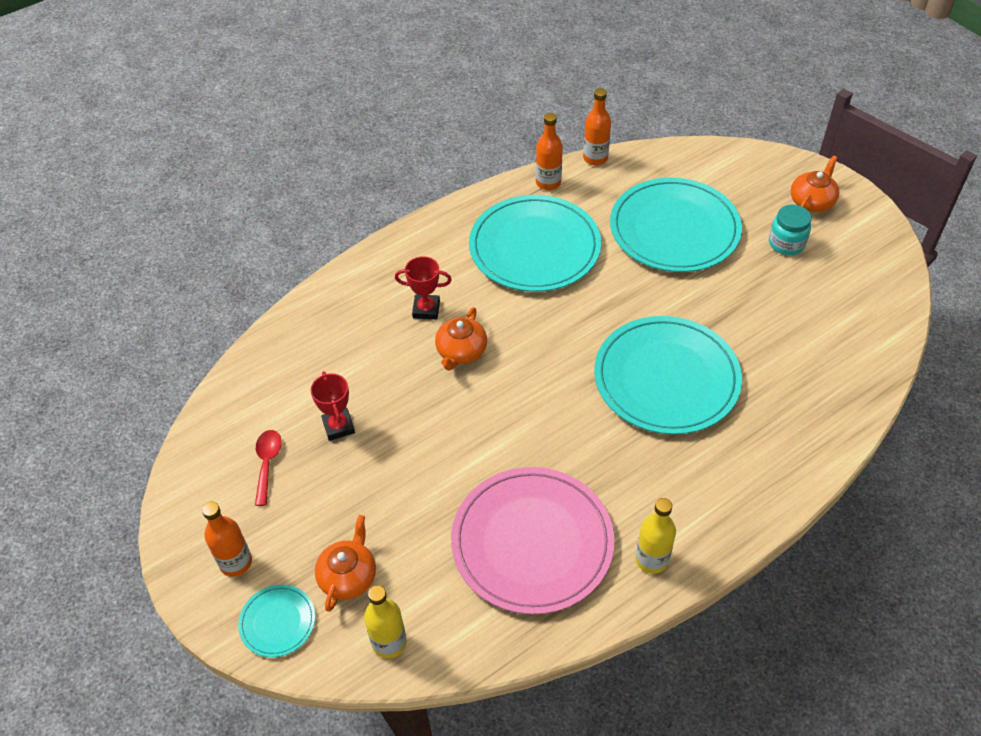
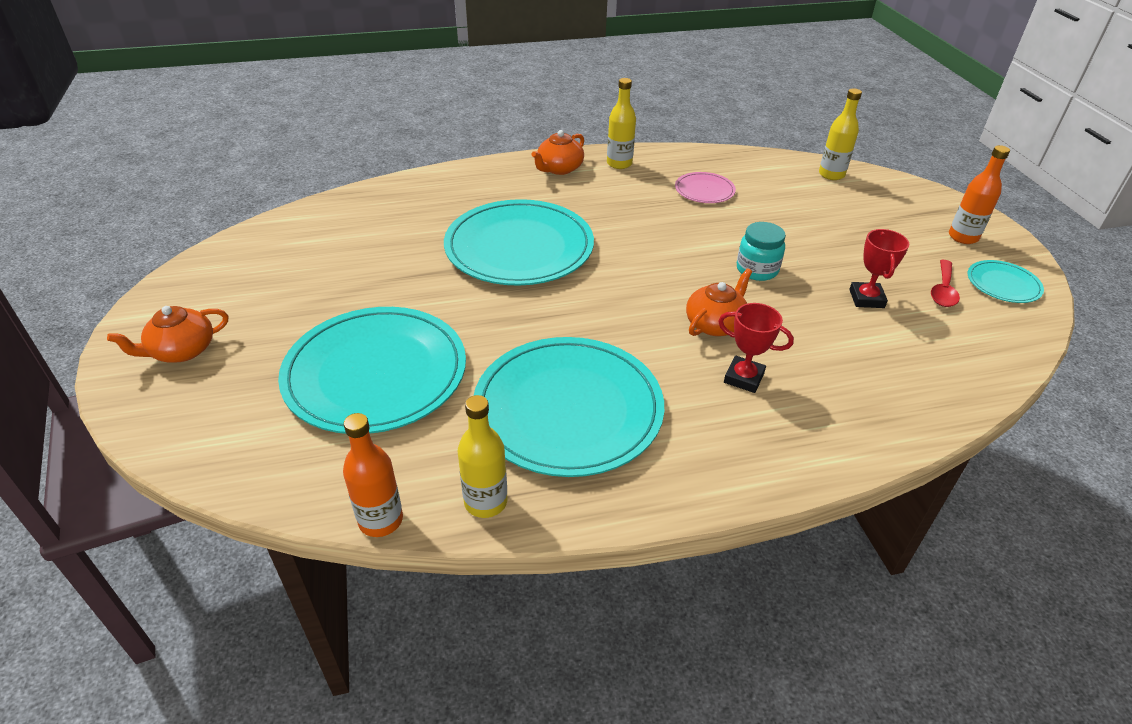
camera: 160 degrees left, 10 degrees down
(277, 622) = (920, 201): turquoise plate -> turquoise plate (1003, 284)
(348, 576) = (861, 208): orange teapot -> orange teapot (559, 168)
(532, 542) = (704, 190): pink plate -> pink plate, size x0.45
(548, 183) = (485, 502): orange bottle -> yellow bottle
(786, 243) = (273, 317): turquoise jar -> turquoise jar (757, 270)

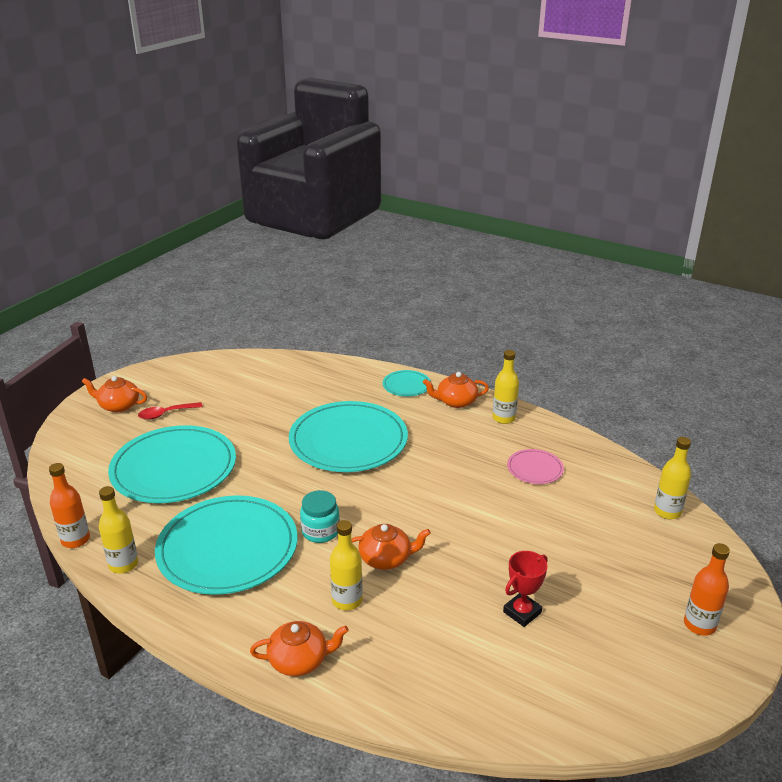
camera: 45 degrees right, 10 degrees down
(743, 378) = (347, 600): red trophy -> yellow bottle
(757, 270) = (475, 543): turquoise jar -> turquoise jar (320, 531)
(791, 453) = (299, 660): none -> orange teapot
(943, 290) = (598, 648): red spoon -> red spoon (166, 414)
(1003, 284) = (664, 679): turquoise plate -> turquoise plate (406, 385)

